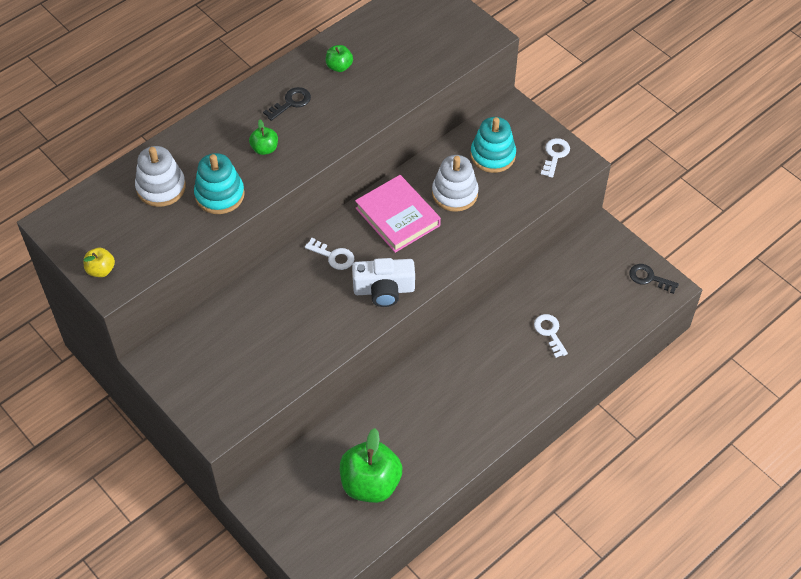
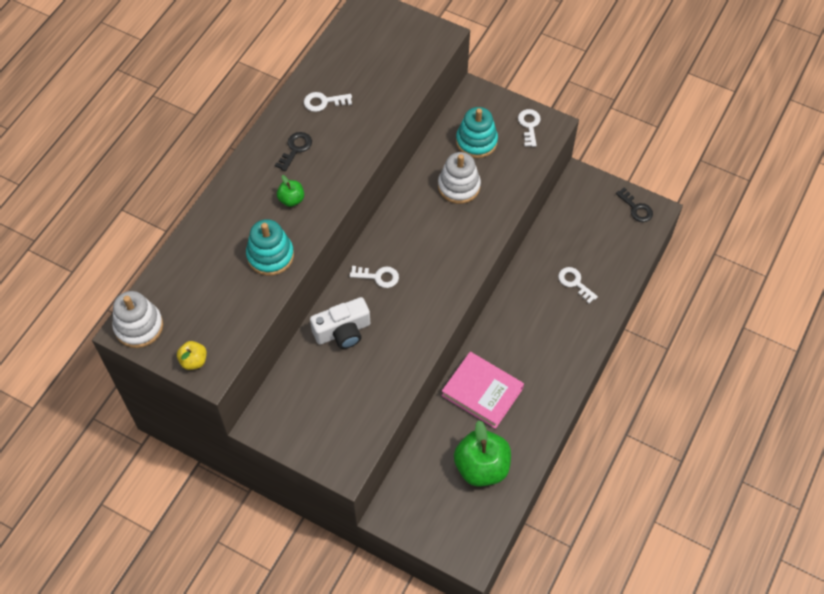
camera: 20 degrees left, 5 degrees up
(161, 187) = (213, 265): white stacking toy -> white stacking toy (139, 326)
(339, 66) = (323, 102): green apple -> white key
(384, 290) = (436, 293): white camera -> white camera (342, 331)
(397, 217) = (418, 223): pink book -> pink book (482, 392)
(649, 278) = (636, 208): black key -> black key turned 135 degrees counterclockwise

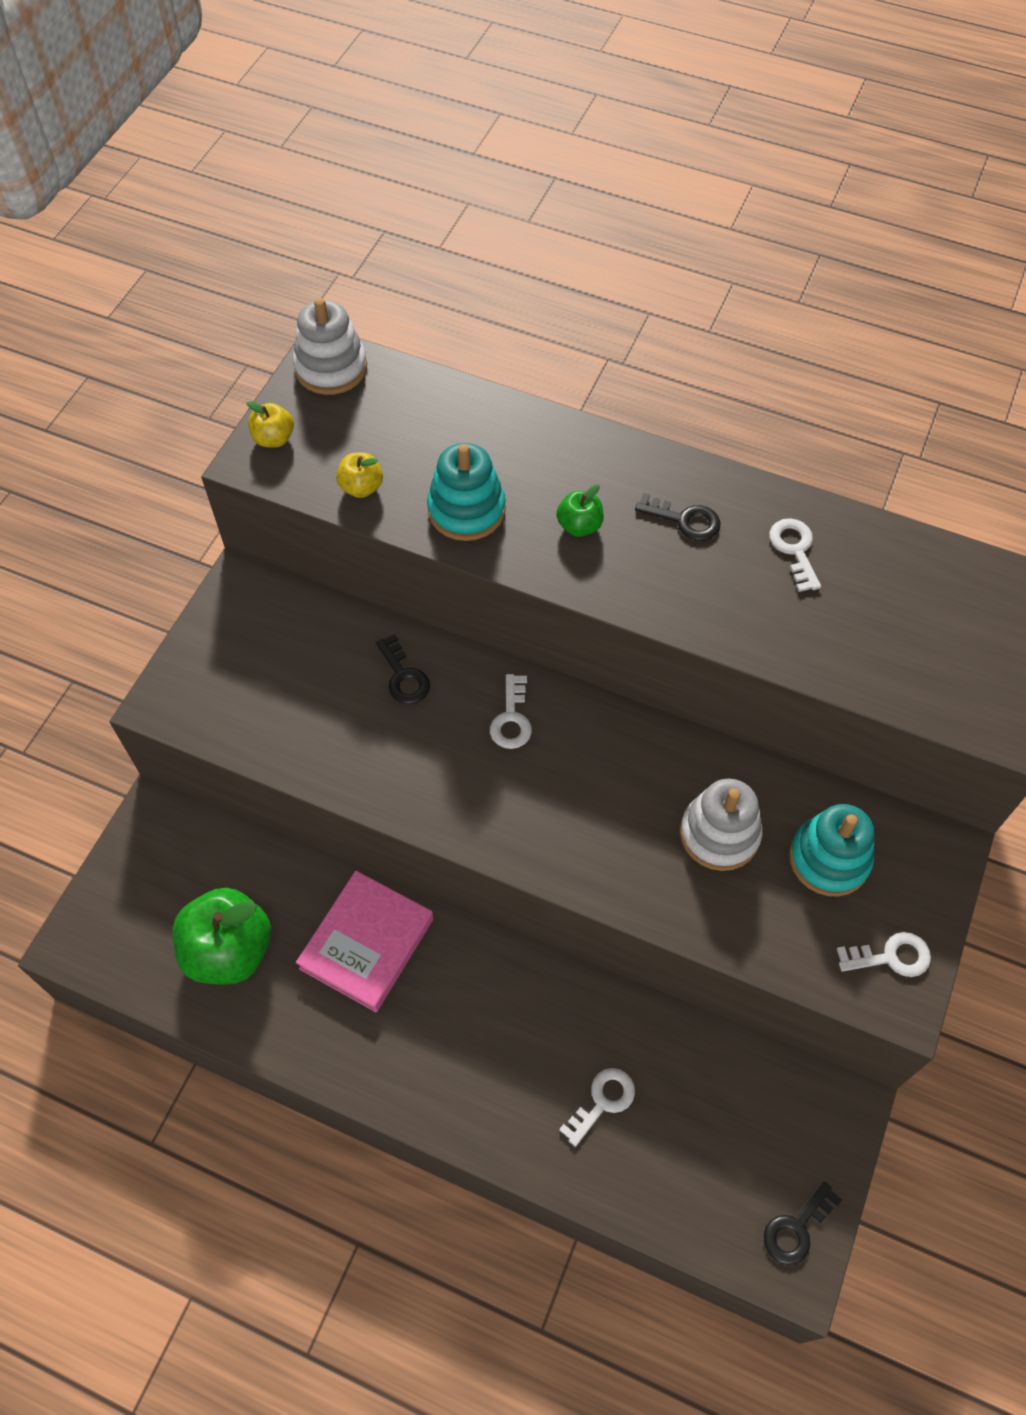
camera: 85 degrees right, 0 degrees up
(243, 311) = (361, 487): none -> yellow apple
(342, 331) = (403, 676): white camera -> black key

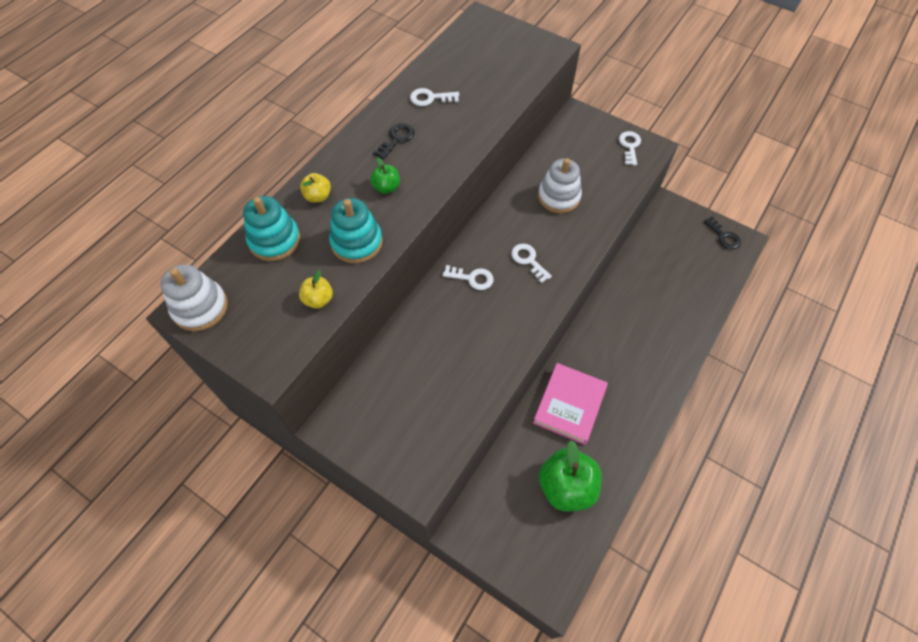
camera: 80 degrees left, 0 degrees up
(274, 439) = (254, 351): yellow apple -> yellow apple (318, 196)
(367, 943) = (569, 405): pink book -> pink book turned 75 degrees clockwise
(403, 676) = (430, 331): black key -> none
(602, 1101) = (664, 302): white key -> white key (528, 260)
(829, 859) = (577, 157): turquoise stacking toy -> turquoise stacking toy (274, 240)

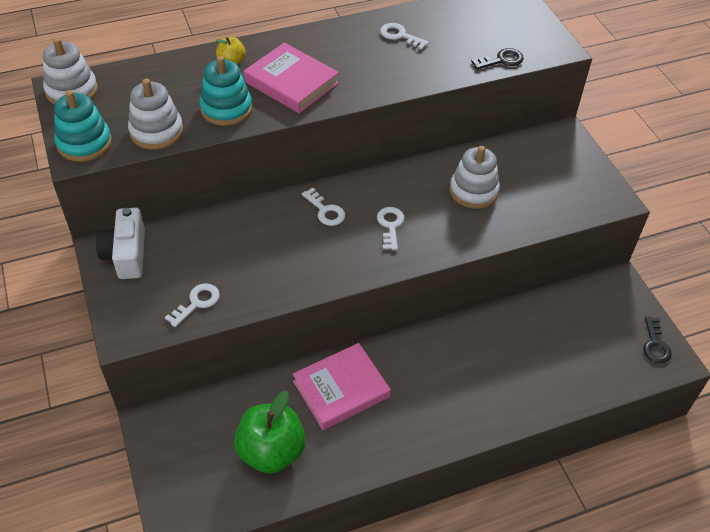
camera: 35 degrees right, 10 degrees down
(274, 240) = (168, 75): turquoise stacking toy -> turquoise stacking toy (84, 143)
(318, 299) = (156, 132): yellow apple -> white stacking toy
(354, 418) = (126, 254): none -> white camera
(386, 187) = (291, 83): green apple -> pink book
(397, 139) = (338, 52): black key -> black key (501, 60)
(630, 146) = (593, 187): white key -> white key (197, 303)

